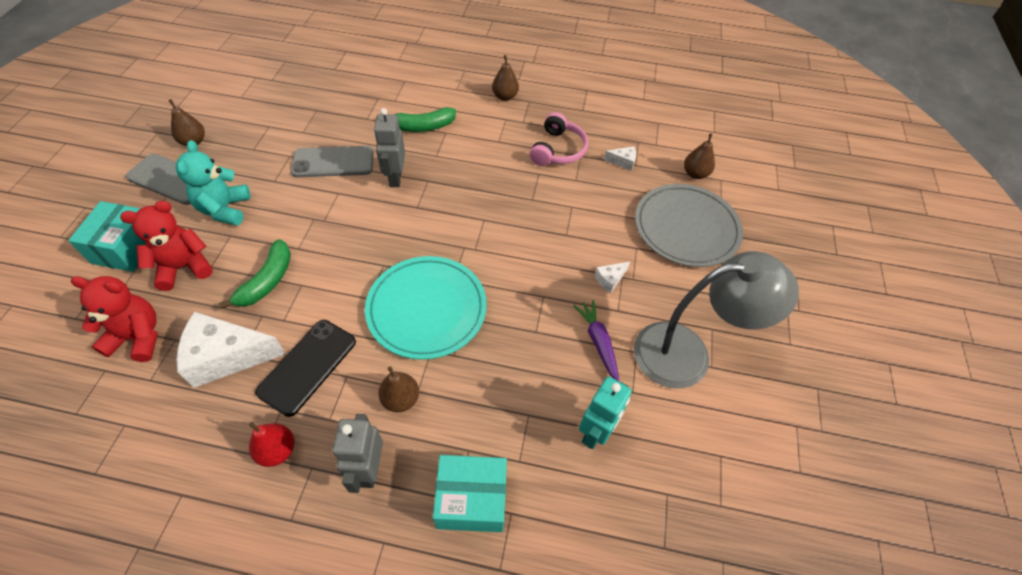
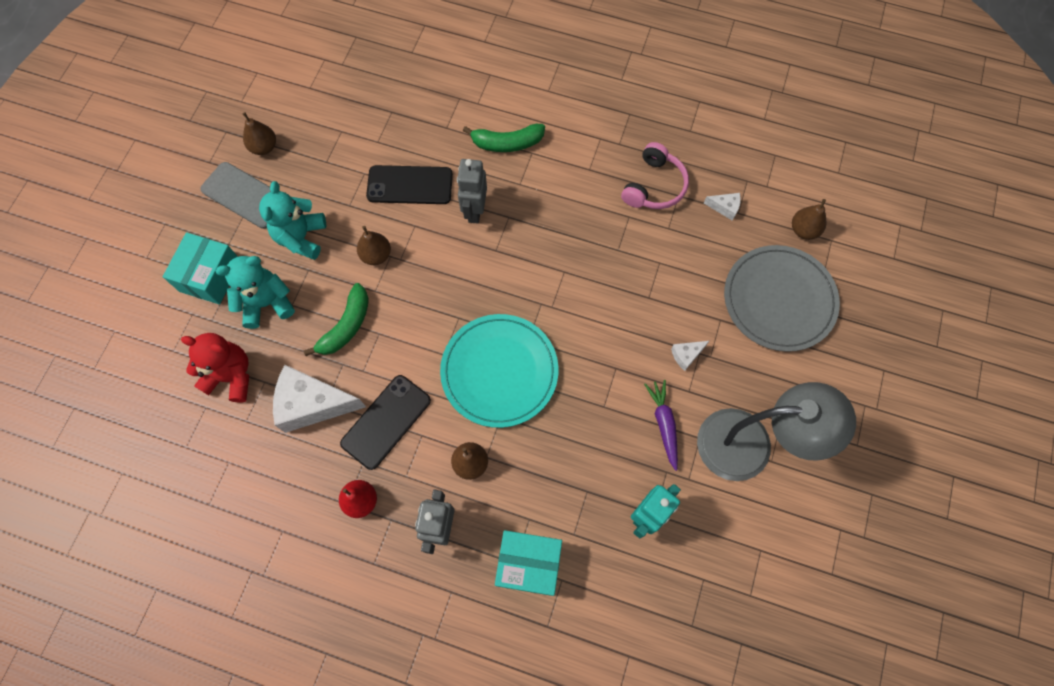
camera: 10 degrees right, 15 degrees up
(184, 267) = (266, 303): red teddy bear -> turquoise teddy bear
(333, 162) = (410, 185): grey phone -> black phone
(505, 96) = (603, 105): brown pear -> brown pear (376, 255)

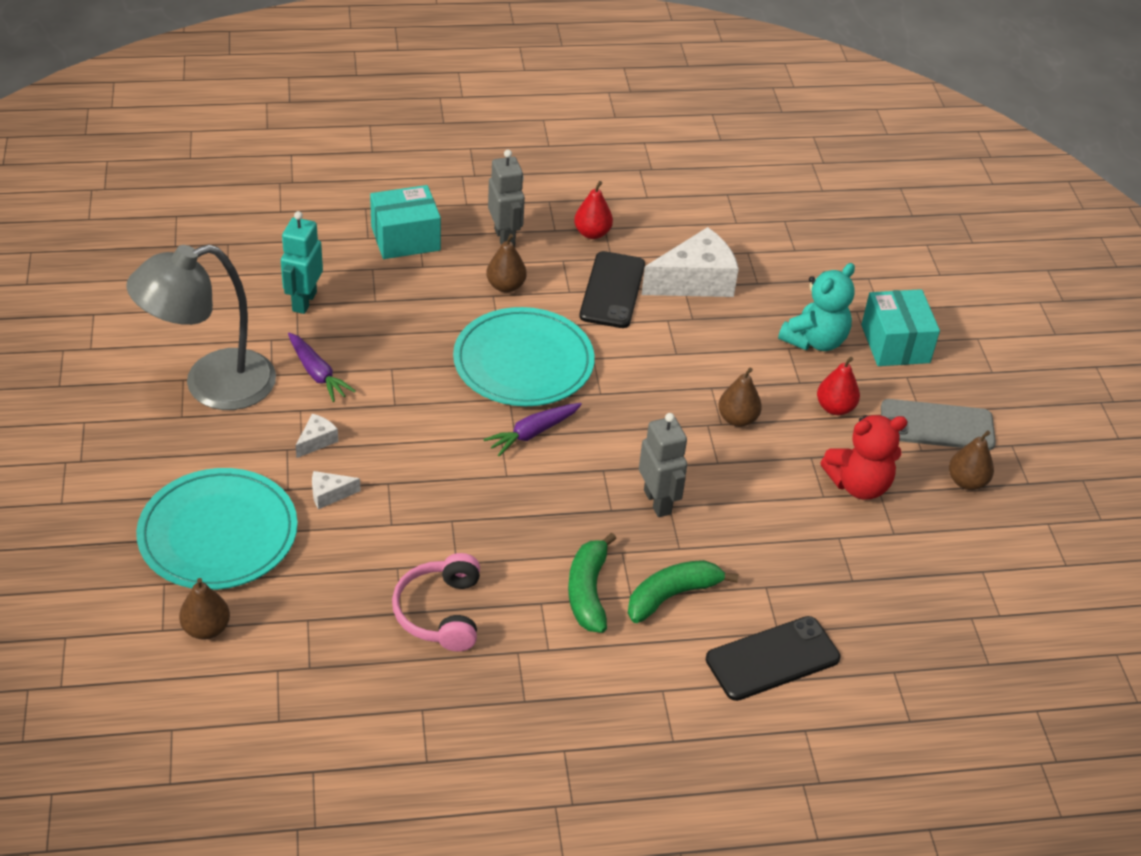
camera: 150 degrees right, 25 degrees down
(231, 376) = (793, 277): red teddy bear -> red teddy bear (858, 485)
(301, 237) = (835, 408): turquoise teddy bear -> red pear
(346, 326) = (715, 348): green banana -> green banana (588, 591)
(410, 185) = (758, 502): black phone -> black phone (772, 659)
(527, 300) = (533, 433): none -> purple carrot
(724, 208) = (329, 619): white cheese -> white cheese (329, 494)
(779, 300) = (218, 534): grey plate -> turquoise plate

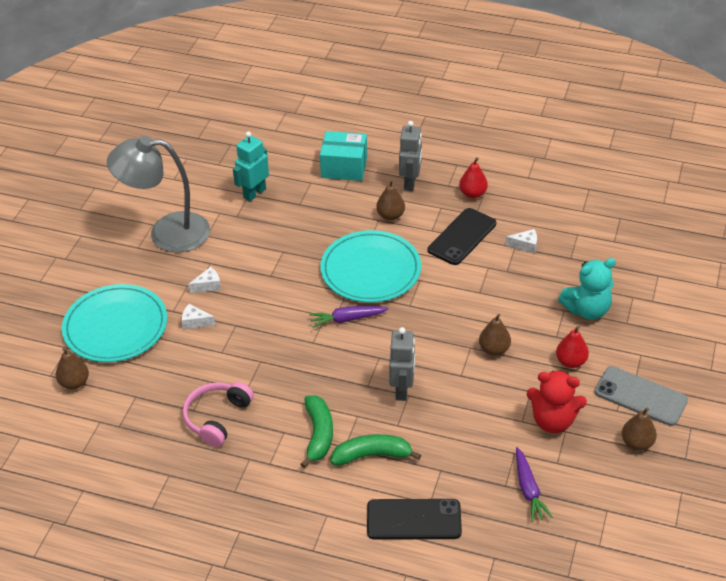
camera: 30 degrees right, 0 degrees up
(317, 373) = (234, 242): purple carrot -> purple carrot (528, 489)
(588, 591) = (318, 434): green banana -> green banana turned 150 degrees clockwise
(695, 281) = (525, 245): white cheese -> white cheese, size x0.45
(895, 344) = (647, 328): turquoise box -> none

